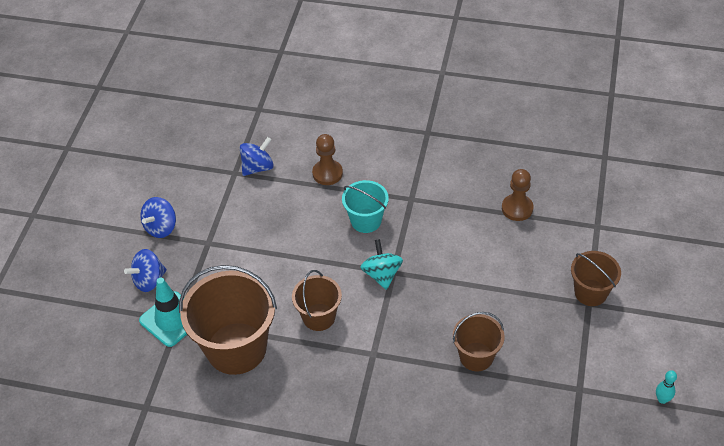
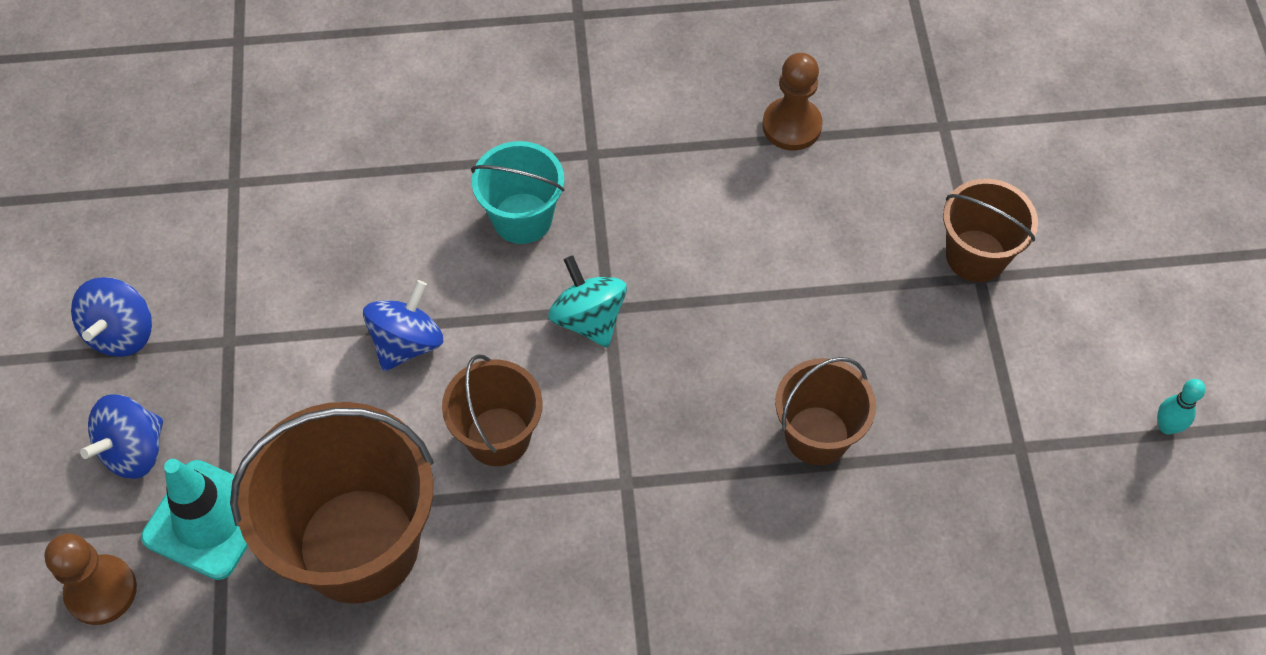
camera: 20 degrees left, 10 degrees up
(257, 167) = (276, 160): blue spinning top -> blue spinning top (407, 343)
(327, 173) = (416, 141): brown pawn -> brown pawn (101, 591)

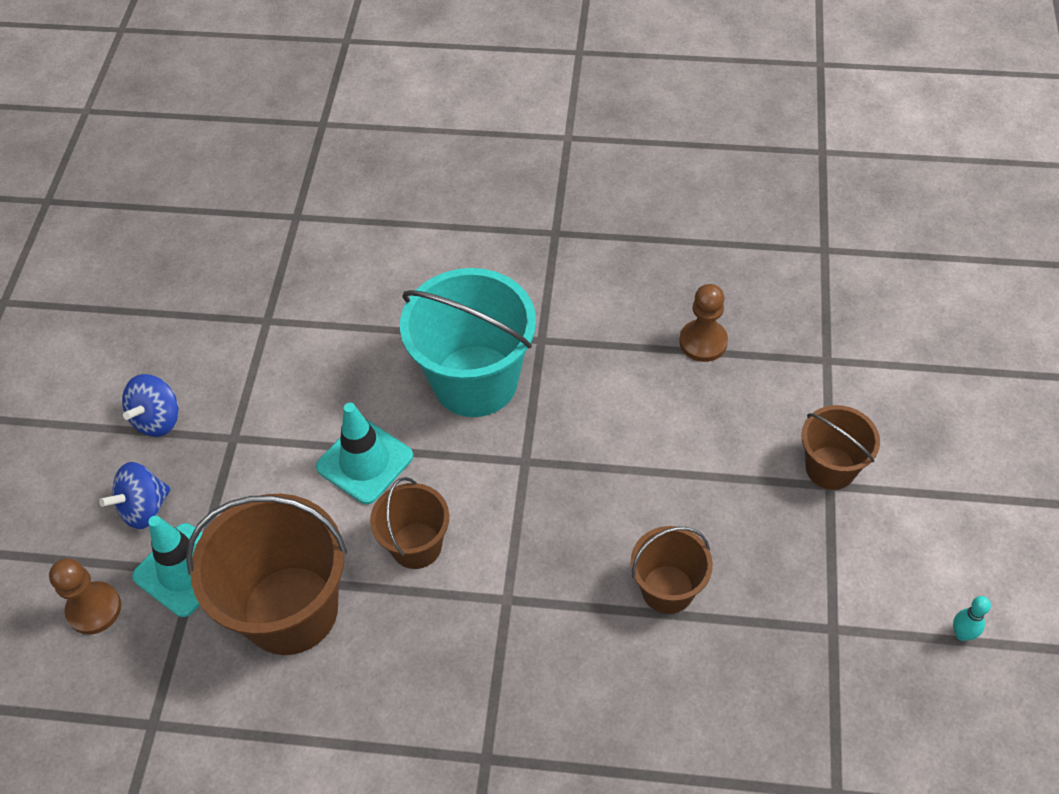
camera: 15 degrees right, 5 degrees down
(407, 343) = (365, 461): blue spinning top -> turquoise traffic cone
(522, 218) = (475, 381): turquoise bucket -> turquoise bucket, size x1.81
(588, 318) = (508, 466): turquoise spinning top -> none

